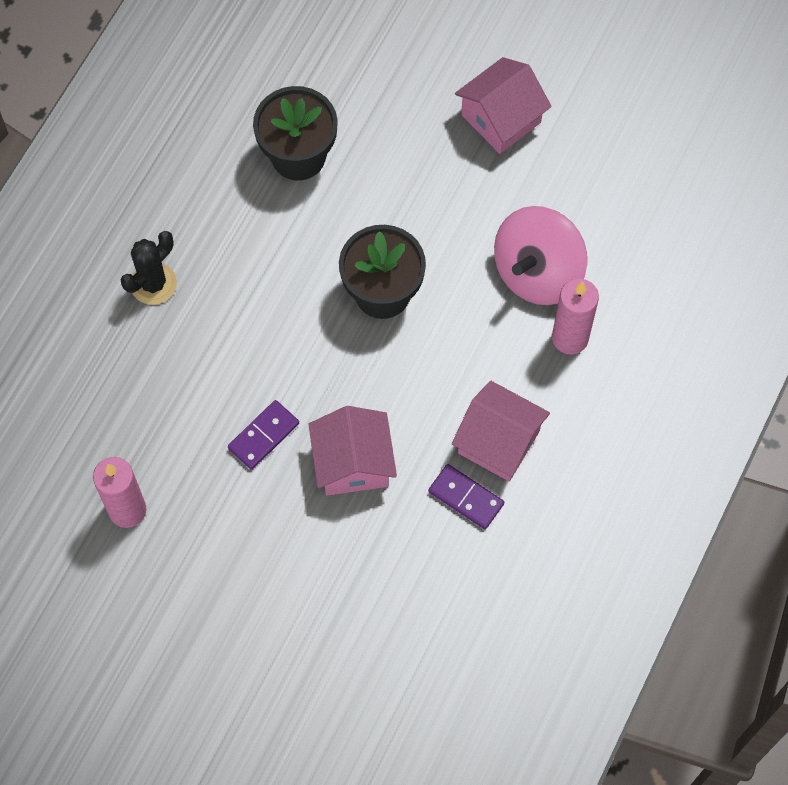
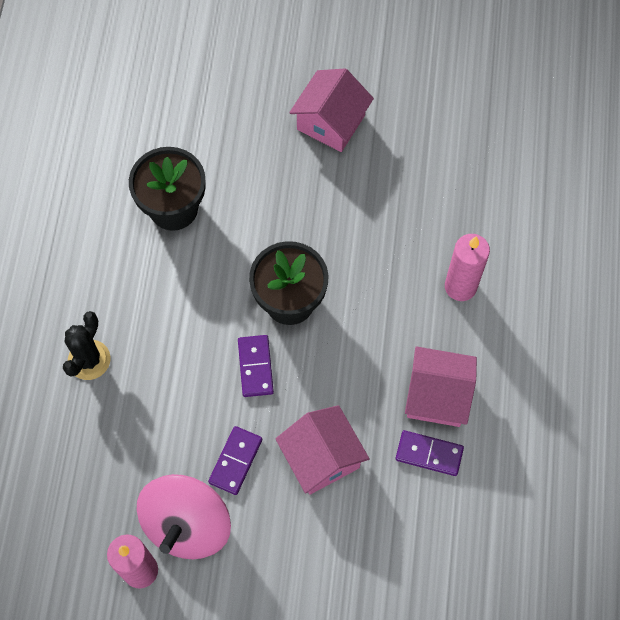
camera: 20 degrees left, 0 degrees up
(320, 348) = (255, 367): none -> purple domino
(537, 272) = (411, 240): pink spinning top -> pink spinning top (187, 524)

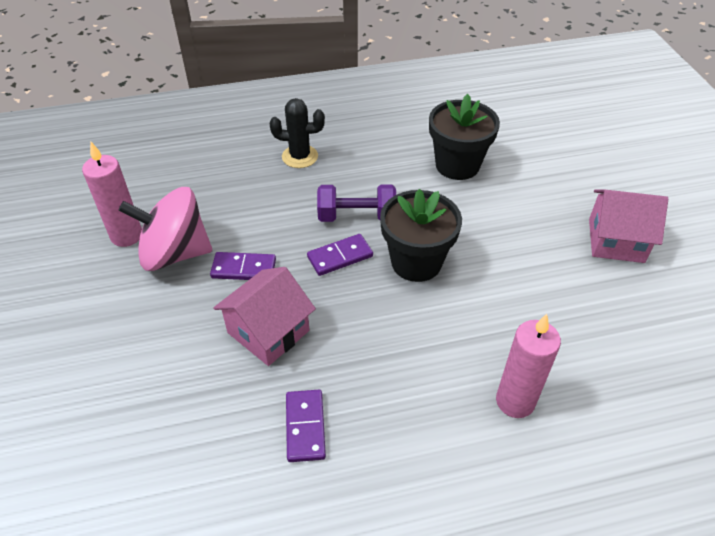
camera: 70 degrees right, 20 degrees down
(207, 333) = (356, 216): none -> purple dumbbell
(437, 395) = (376, 415): pink house -> none

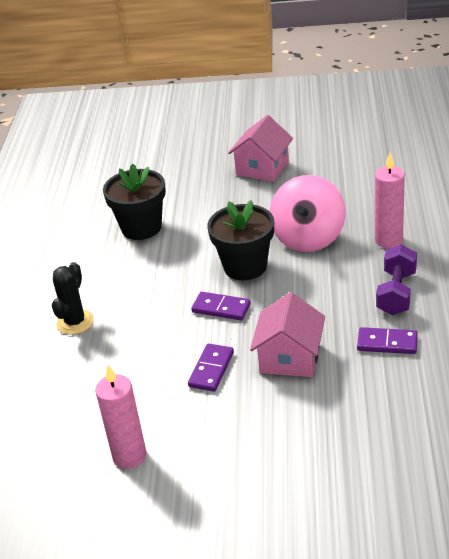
camera: 70 degrees left, 10 degrees down
(175, 253) = (171, 417): pink spinning top -> pink spinning top (308, 237)
(268, 331) = (289, 357): pink house -> pink house turned 45 degrees clockwise
(340, 256) = (221, 308): purple domino -> purple domino turned 60 degrees counterclockwise
(356, 216) = (177, 293): purple dumbbell -> purple dumbbell (396, 293)

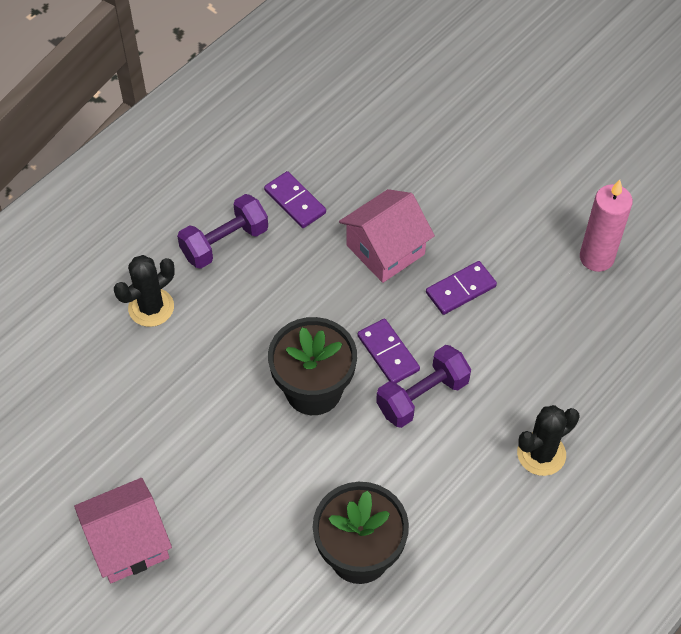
camera: 145 degrees left, 20 degrees up
(176, 303) = (422, 396): none -> purple dumbbell
(308, 237) = (214, 377): pink spinning top -> none
(388, 240) = (151, 307): pink candle -> black cactus

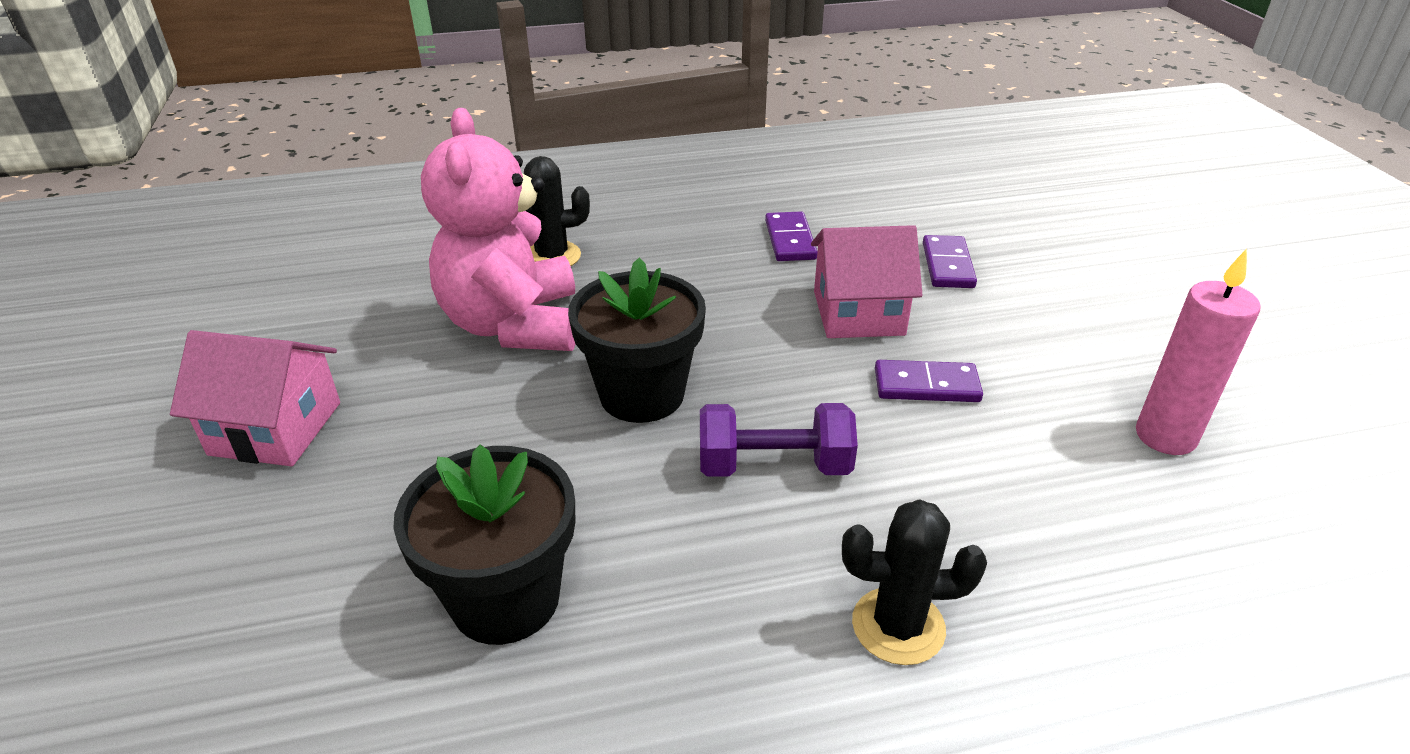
camera: 35 degrees right, 20 degrees down
(187, 382) = (514, 325): none -> pink teddy bear
(224, 243) = (681, 241): purple dumbbell -> none
(388, 353) = (770, 403): purple domino -> purple domino (948, 265)

